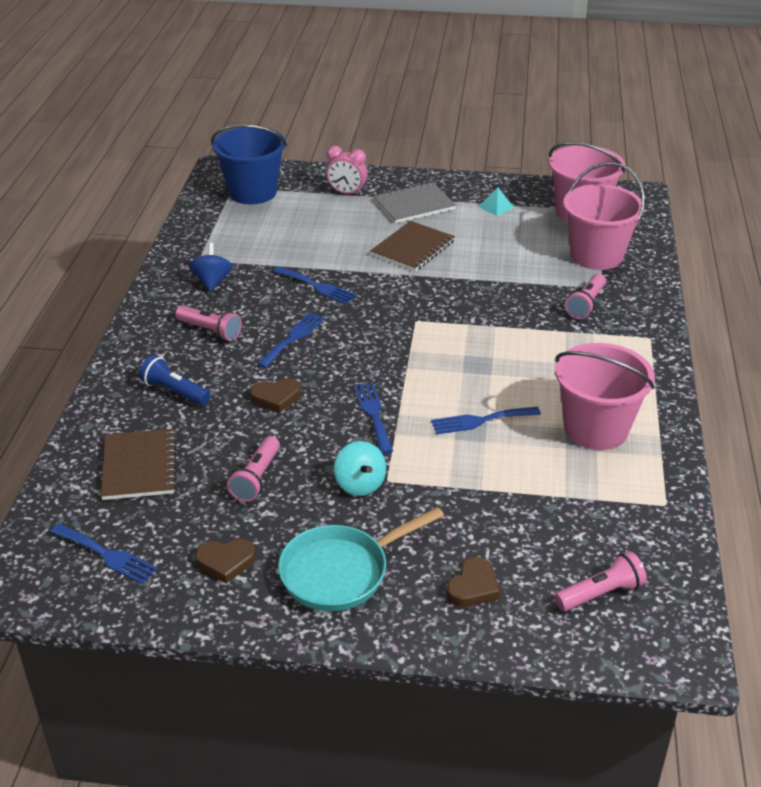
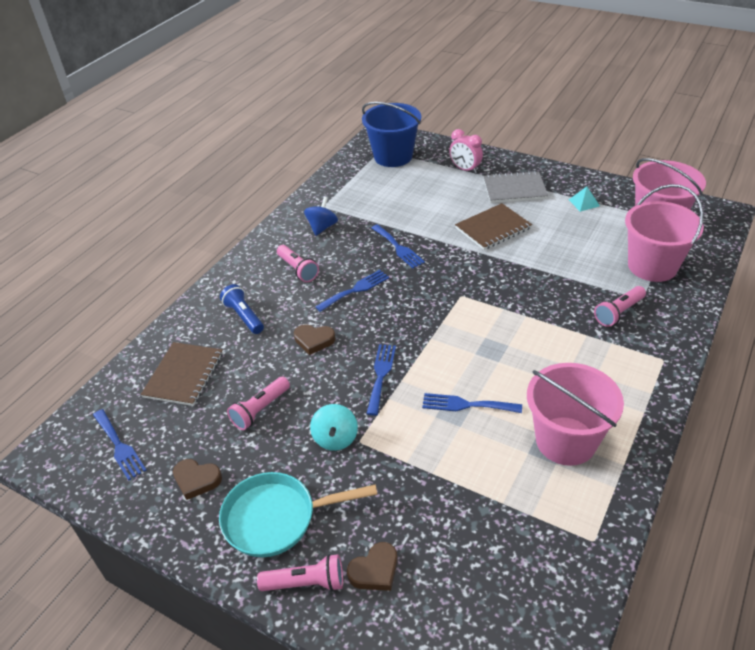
camera: 25 degrees right, 5 degrees up
(600, 593) = (484, 617): pink flashlight -> pink flashlight (306, 582)

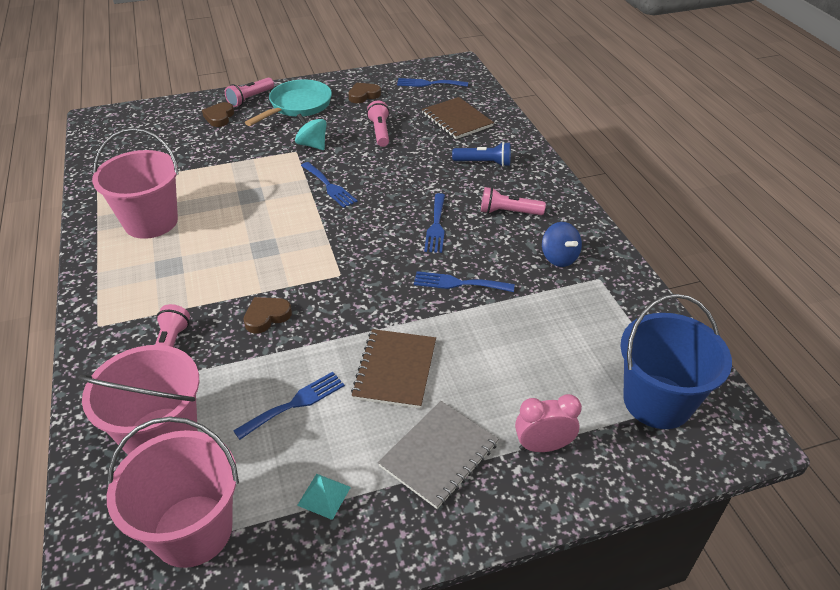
camera: 130 degrees right, 0 degrees up
(314, 340) = (409, 178): brown heart -> brown heart (266, 316)
(466, 405) = (245, 203): blue fork -> blue fork (295, 403)

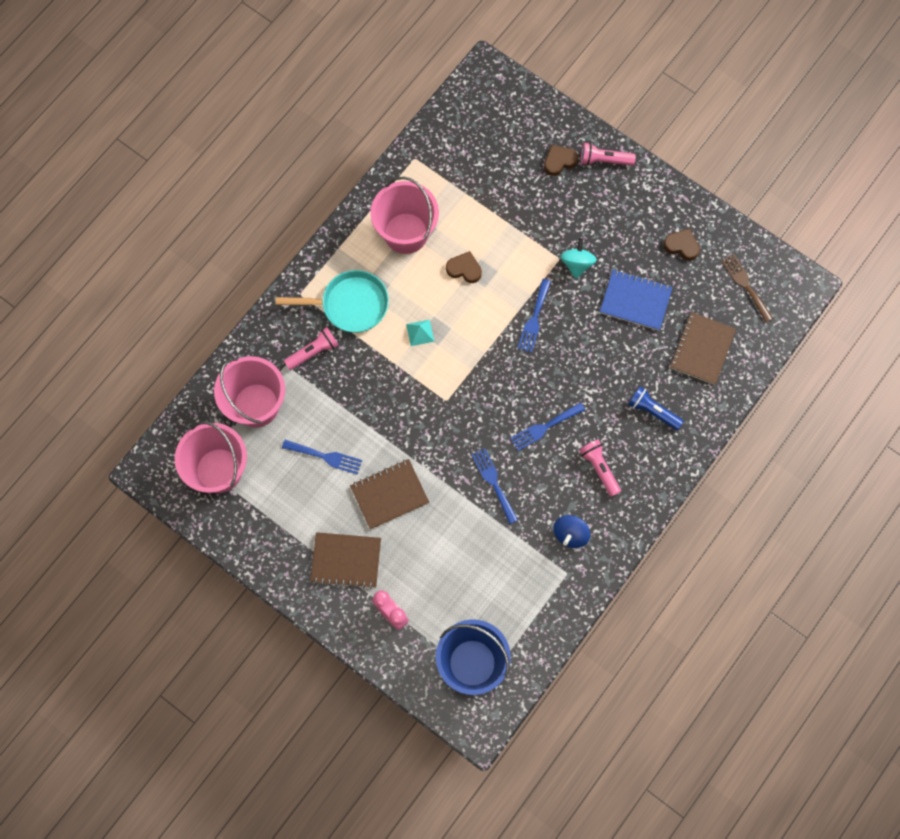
camera: 55 degrees right, 30 degrees up
(266, 316) = (377, 385): brown heart -> brown heart (464, 269)
(298, 106) = (623, 207): turquoise pan -> turquoise pan (350, 304)
(324, 496) = (280, 519): turquoise pyramid -> turquoise pyramid (420, 332)
(380, 132) = (635, 301): pink flashlight -> blue notebook
(428, 83) = (745, 285): blue fork -> brown fork
(439, 455) = (346, 560): grey notebook -> brown notebook
(484, 163) = (652, 411): blue flashlight -> blue flashlight turned 150 degrees clockwise

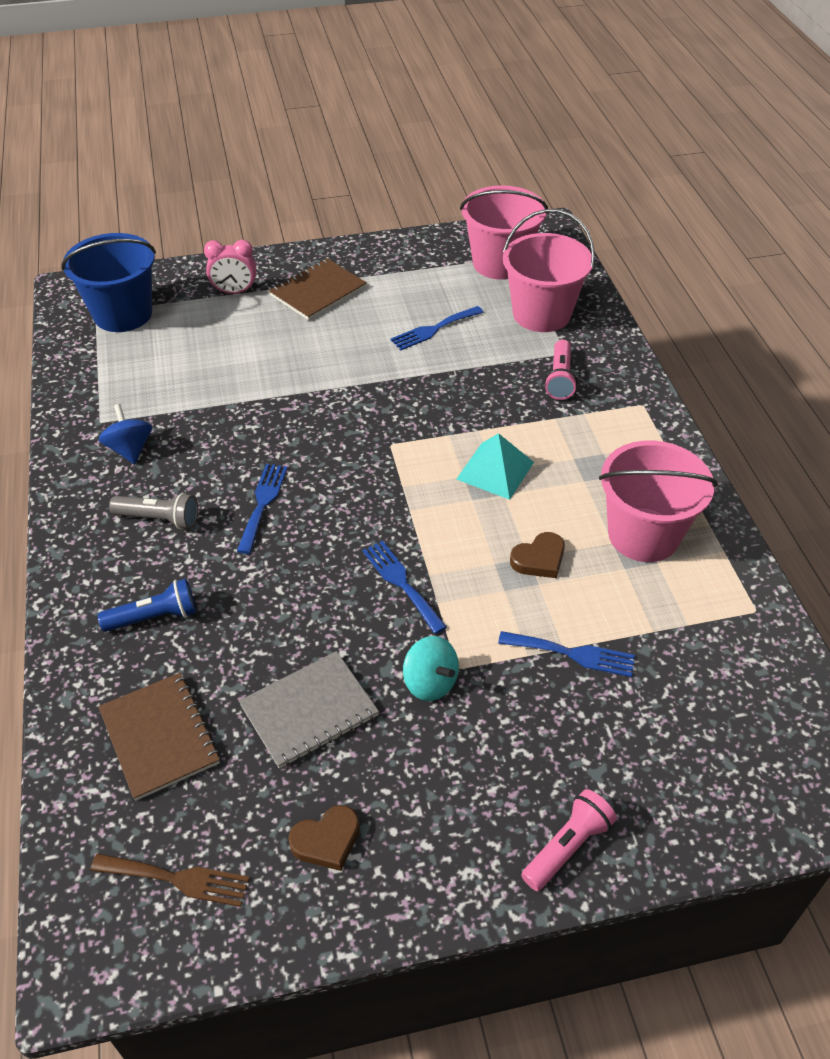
camera: 130 degrees right, 25 degrees down
(350, 304) = (590, 435): turquoise pan -> none
(389, 494) = (343, 349): brown notebook -> none
(420, 332) = (495, 470): turquoise pyramid -> turquoise pyramid, size x1.65
(493, 482) = (258, 426): blue fork -> blue fork (572, 654)
(559, 161) = (615, 781): brown heart -> none
(599, 468) = (159, 519): pink flashlight -> grey flashlight
(635, 301) = (309, 711): blue notebook -> grey notebook

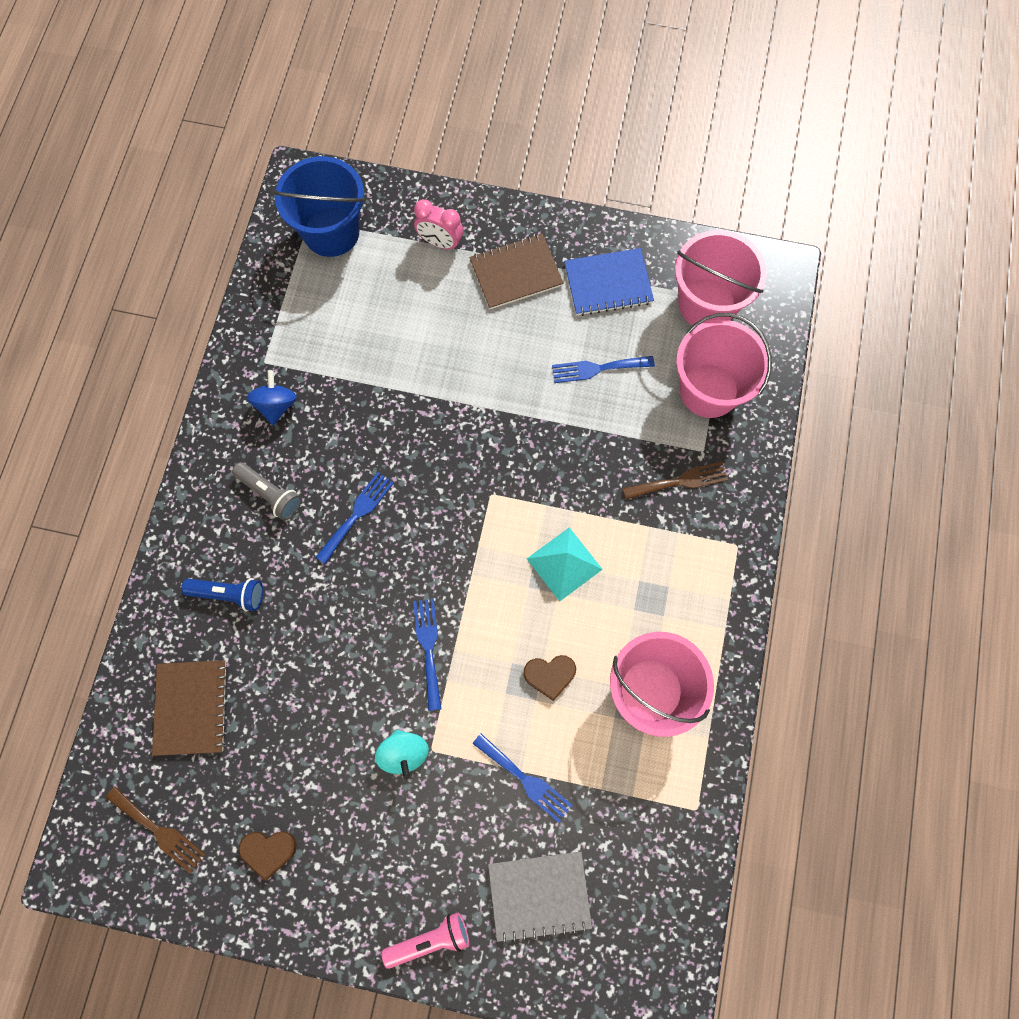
camera: 25 degrees right, 25 degrees up
(309, 711) = (304, 736): grey notebook -> grey notebook (539, 895)
(406, 275) = (608, 283): none -> blue notebook
(560, 379) = (680, 481): pink flashlight -> brown fork

